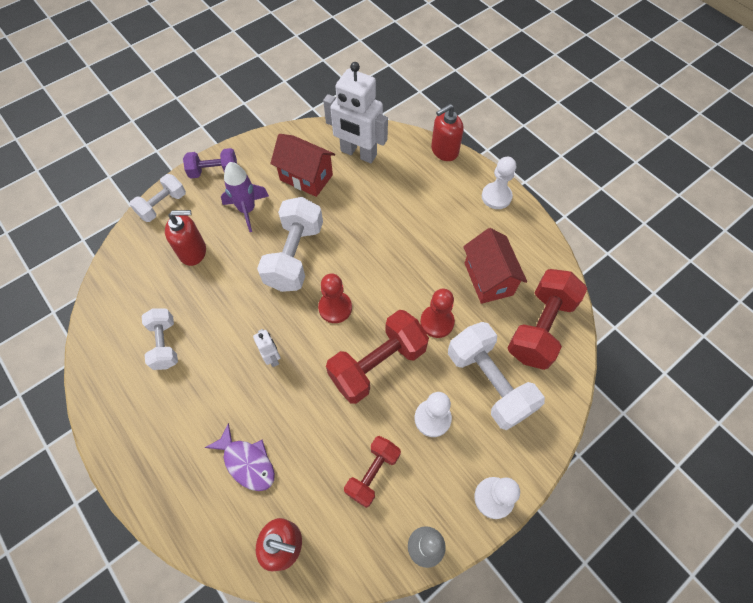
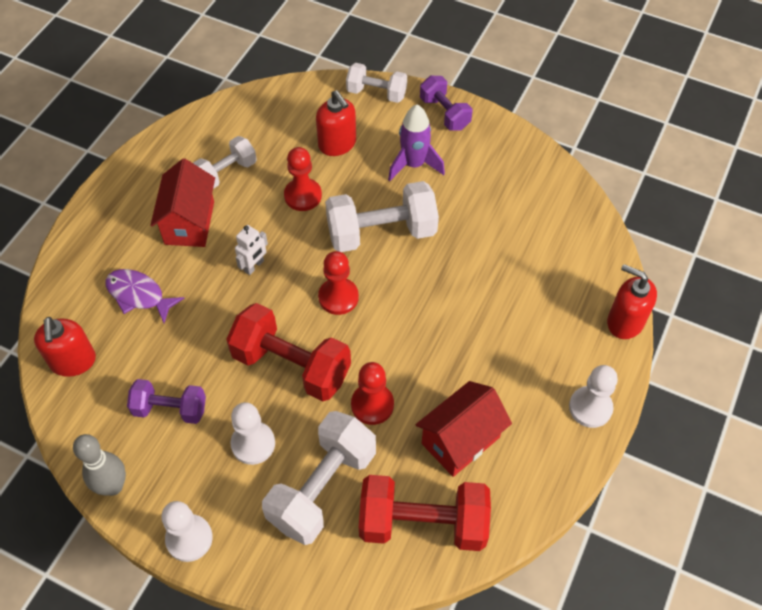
camera: 65 degrees right, 5 degrees down
(226, 295) = (303, 196): none -> red pawn
(247, 462) = (139, 295): purple fish -> purple fish turned 105 degrees clockwise
(306, 177) = (490, 197): red house -> red house (189, 223)
(358, 153) = (557, 232): white robot -> none
(372, 473) = (170, 409): red dumbbell -> purple dumbbell

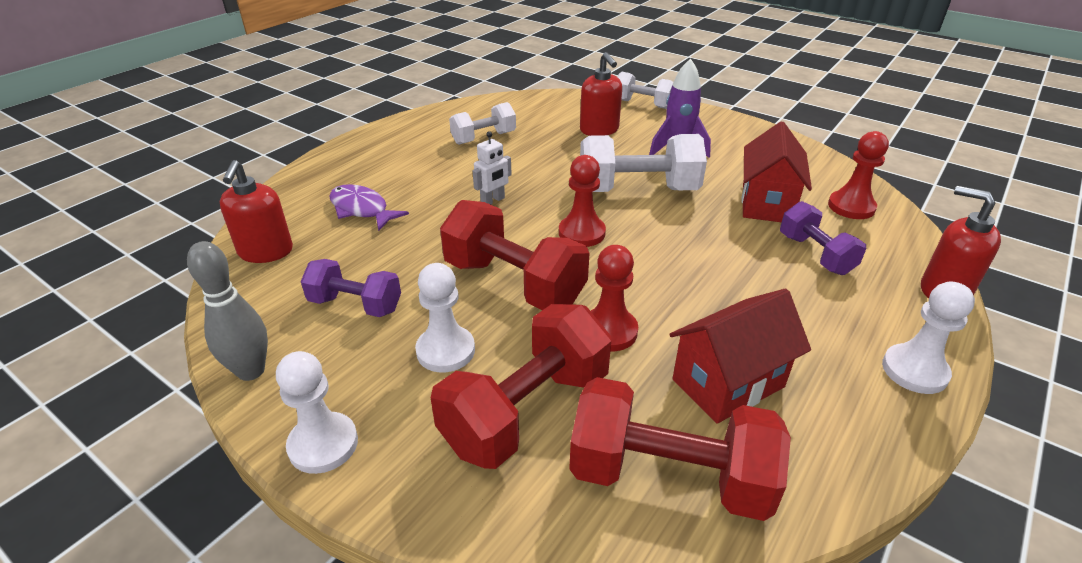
camera: 10 degrees right, 20 degrees down
(189, 223) = (435, 165): red house -> red house (766, 203)
(303, 196) = (557, 158): red pawn -> red pawn (851, 207)
(322, 487) = (526, 410): white dumbbell -> red dumbbell
(444, 113) = (710, 120): purple dumbbell -> purple dumbbell (815, 254)

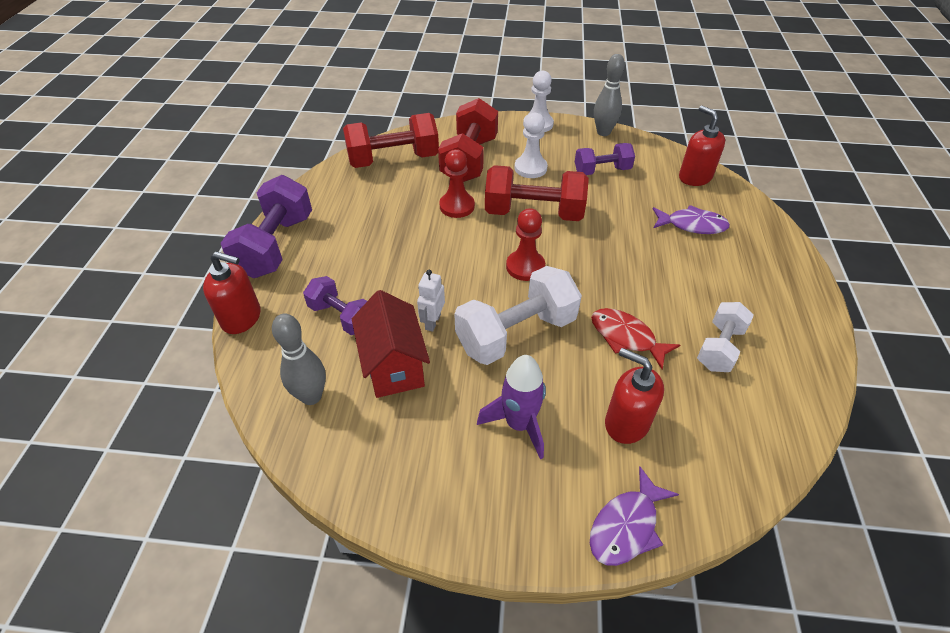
camera: 150 degrees right, 10 degrees up
(493, 201) = (617, 270): white robot -> white robot (432, 322)
(546, 162) = (626, 337): none -> red fish
(643, 104) = (626, 526): white dumbbell -> purple fish
(728, 383) = (380, 203): red house -> none
(851, 207) = (311, 396): red pawn -> grey bowling pin
(914, 371) = (276, 246): white pawn -> purple dumbbell

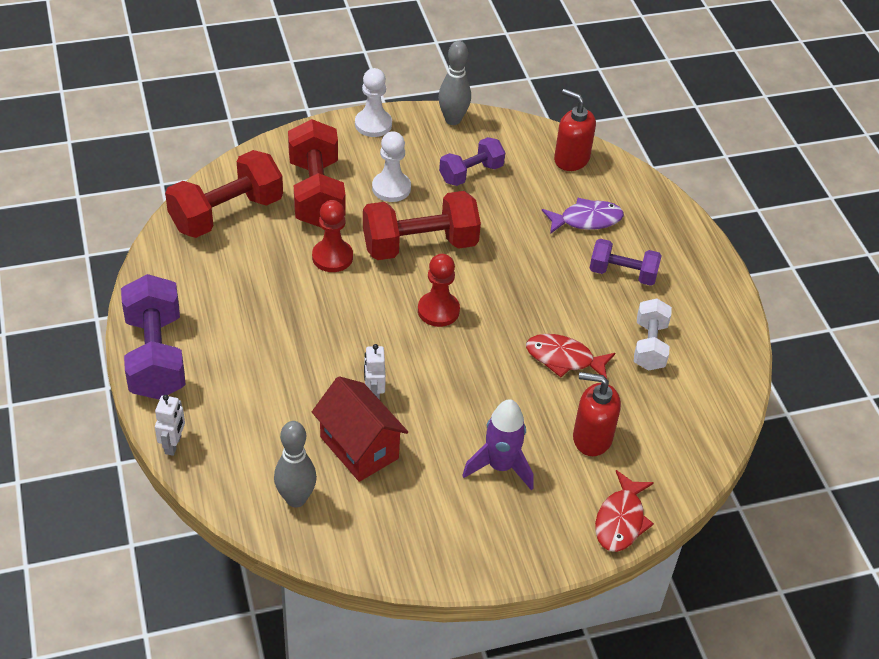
camera: 25 degrees left, 0 degrees up
(242, 318) = (173, 445): red soap dispenser -> white robot
(341, 317) = (278, 414): purple dumbbell -> purple dumbbell (622, 274)
(516, 333) = (460, 383): white dumbbell -> none
(626, 526) = (621, 520): purple fish -> red fish

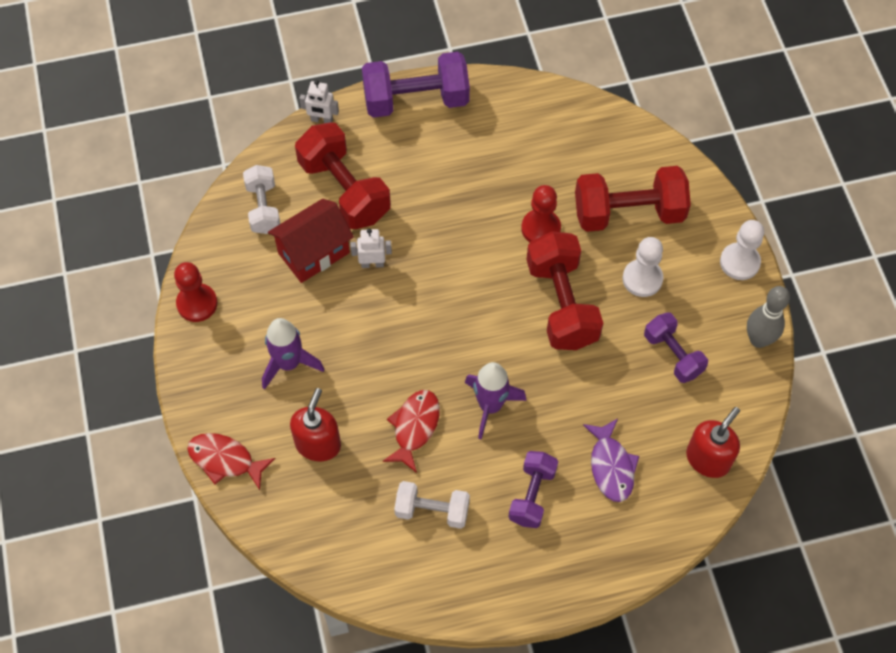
camera: 95 degrees right, 15 degrees up
(226, 214) = (593, 140): red dumbbell -> red dumbbell (344, 190)
(296, 499) = (263, 208): grey bowling pin -> white dumbbell
(438, 310) = (474, 318): red pawn -> red pawn (197, 303)
(535, 301) = (490, 406): none -> purple rocket

